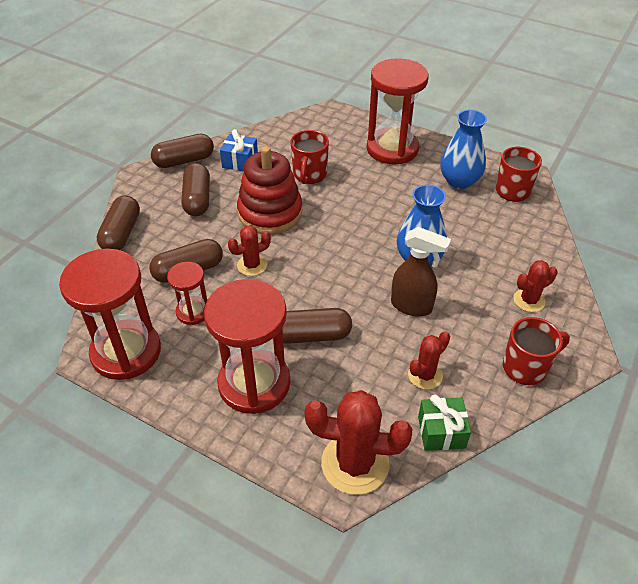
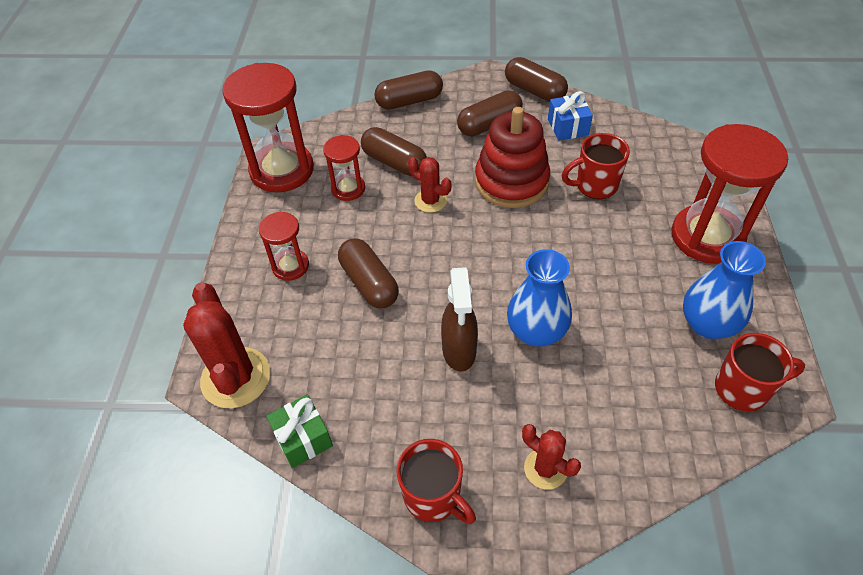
camera: 65 degrees right, 5 degrees up
(254, 383) = (290, 266): red hourglass -> red hourglass, size x0.52
(425, 375) = (369, 398): red cactus -> none

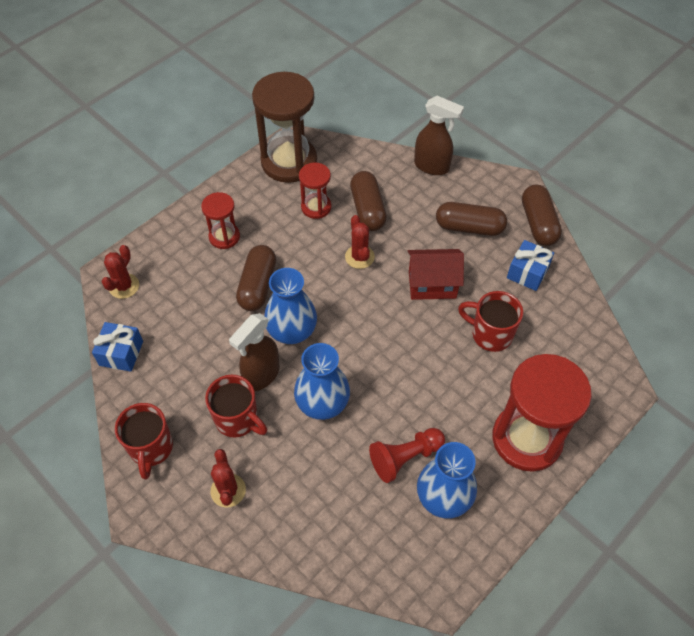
camera: 40 degrees right, 5 degrees up
(236, 378) = (124, 286): red cactus -> red cactus, size x0.56
(282, 170) = (289, 162): red hourglass -> brown hourglass
(303, 438) = (121, 353): green gift -> blue gift
(409, 101) = (432, 166): brown capsule -> brown spray bottle
(442, 296) = (292, 331): none -> blue vase
(511, 182) = (432, 285): red stacking toy -> red house
(646, 319) = (405, 458): none -> red pawn
(743, 389) = (411, 558): red mug -> red mug (237, 419)

